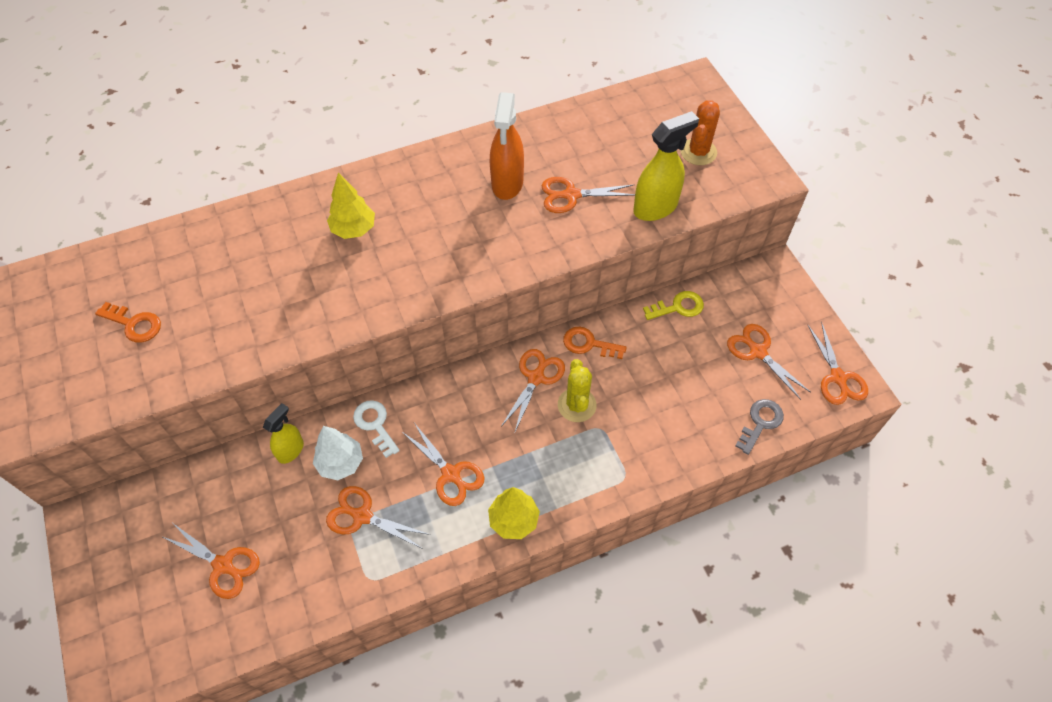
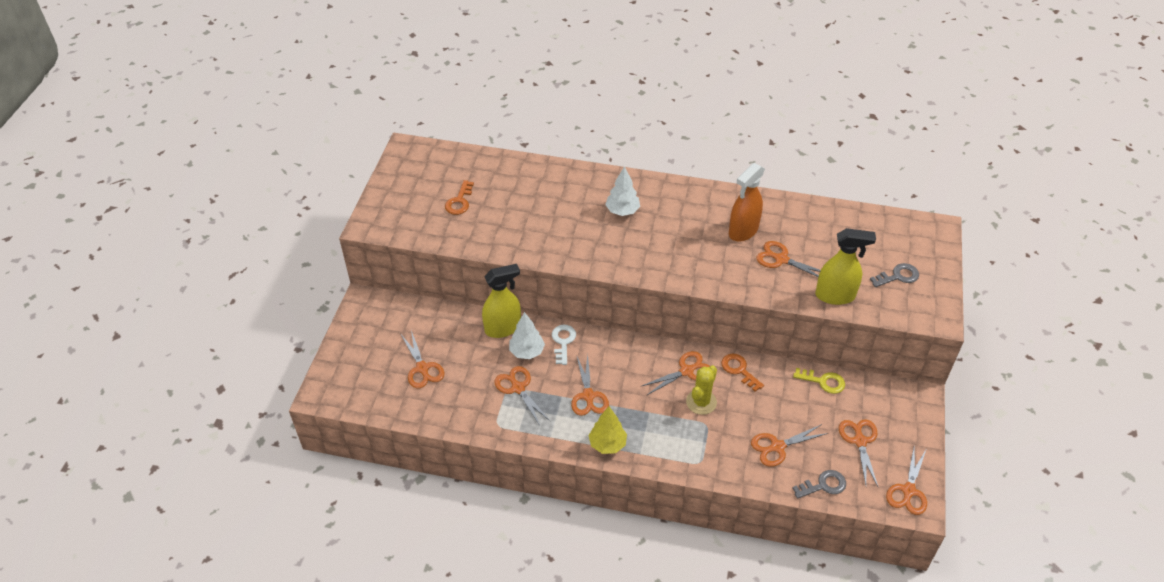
camera: 35 degrees right, 10 degrees down
(134, 324) = (459, 201): orange key -> orange key turned 45 degrees clockwise
(291, 450) = (503, 328): yellow spray bottle -> yellow spray bottle, size x1.61
(353, 229) = (622, 211): yellow tree -> white tree
(687, 408) = (777, 447): none -> orange scissors
(698, 152) = (898, 276): orange cactus -> grey key

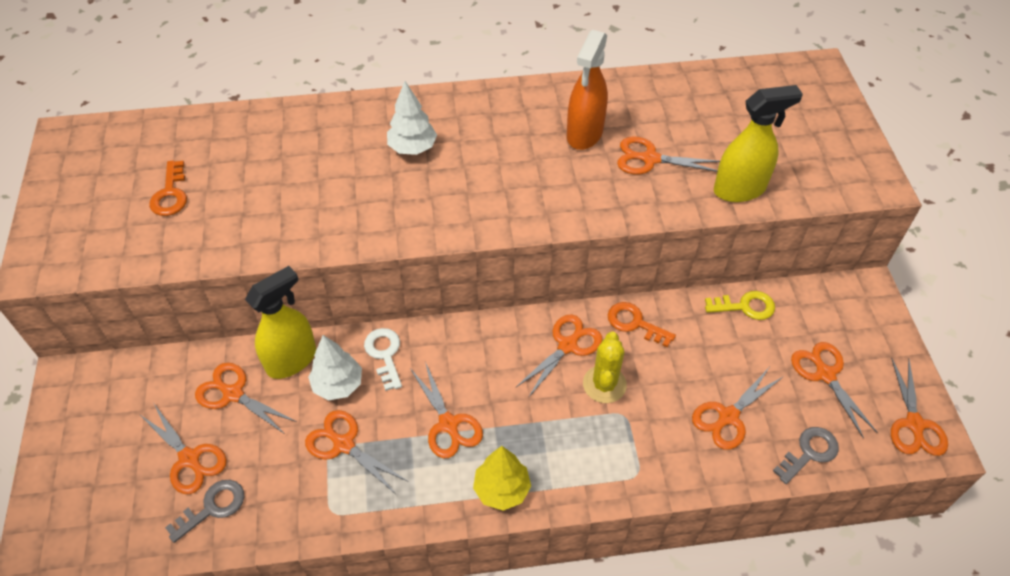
camera: 20 degrees left, 5 degrees up
(460, 338) = (233, 394): none -> orange scissors
(898, 276) = (803, 142): grey key -> grey key (213, 507)

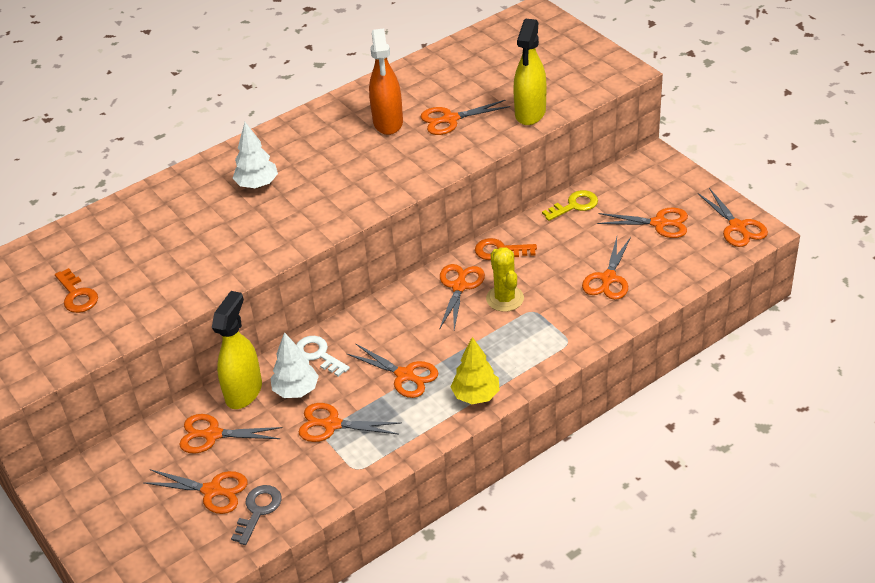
camera: 25 degrees left, 10 degrees down
(740, 189) = (530, 113): yellow spray bottle -> yellow spray bottle turned 150 degrees clockwise
(809, 452) = (678, 275): grey key -> none
(825, 374) = (659, 223): orange scissors -> orange scissors turned 150 degrees clockwise

